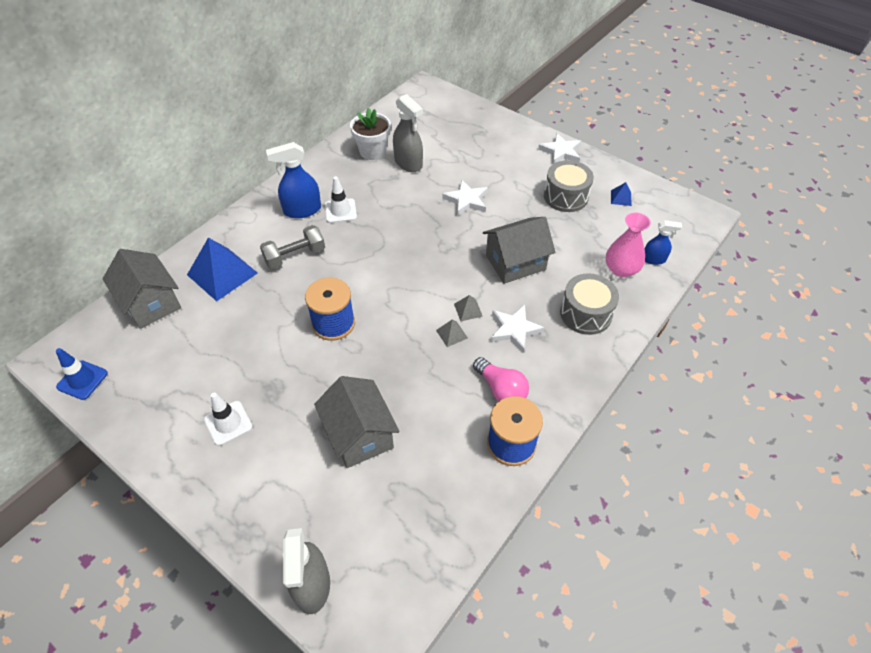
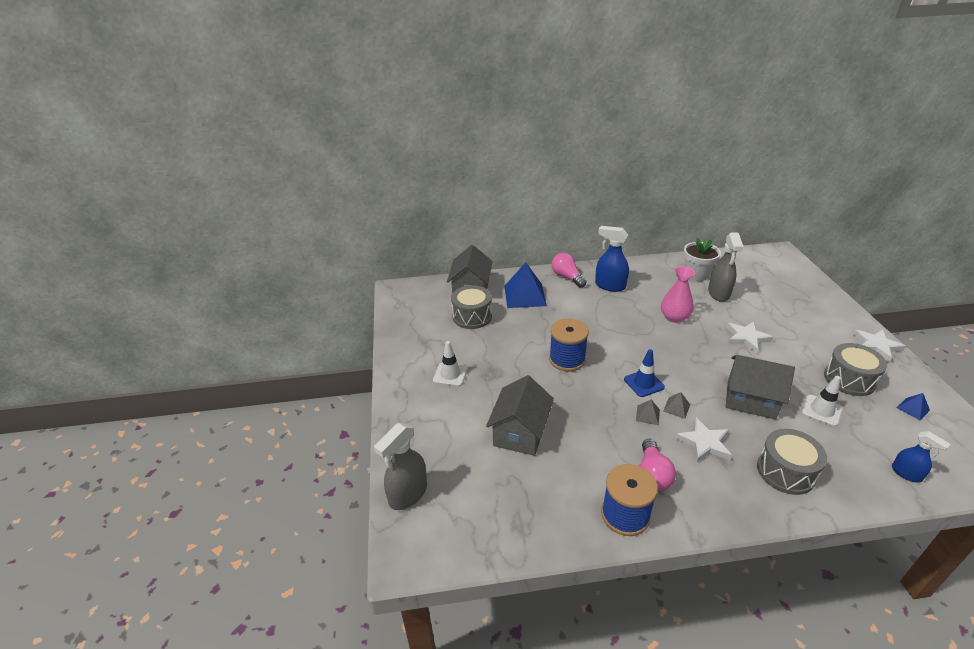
camera: 45 degrees right, 15 degrees down
(82, 380) = (401, 307): blue traffic cone -> blue traffic cone (644, 383)
(185, 336) = (472, 316): none -> grey drum
(248, 224) = (567, 277): none -> pink light bulb
(295, 256) = (579, 309): grey dumbbell -> none
(340, 211) = (636, 298): white traffic cone -> white traffic cone (821, 410)
(621, 269) = (858, 461): pink vase -> pink vase (674, 317)

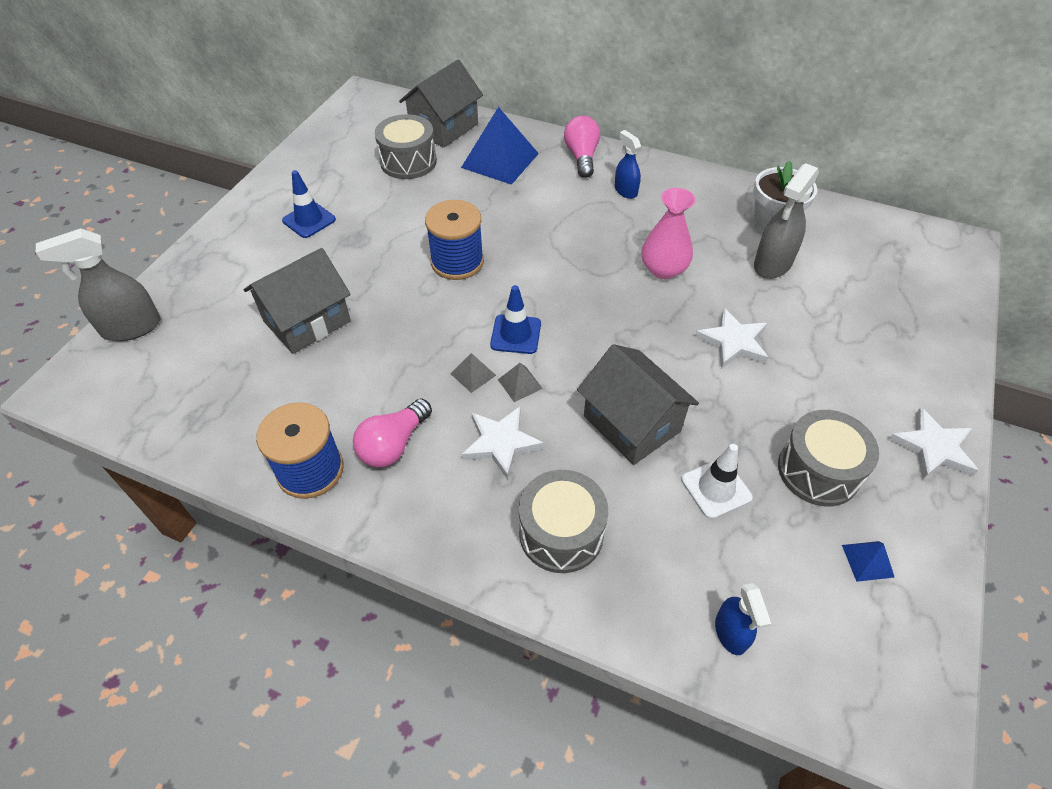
camera: 30 degrees right, 15 degrees up
(450, 374) = (309, 220): white traffic cone -> blue traffic cone
(610, 286) = (625, 191): blue spray bottle -> blue spray bottle, size x0.60

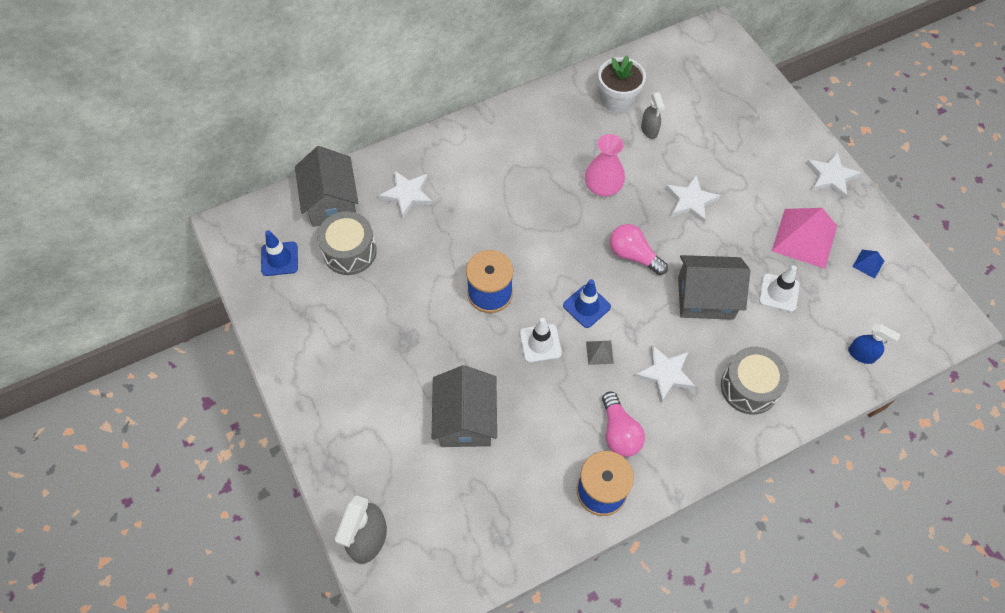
camera: 50 degrees left, 10 degrees up
(309, 220) = (355, 357): blue traffic cone -> blue traffic cone (279, 259)
(439, 325) = (540, 343): none -> white traffic cone
(500, 160) = (407, 195): blue pyramid -> white star
(520, 384) = (628, 332): grey pyramid -> none
(582, 157) = (453, 146): pink light bulb -> pink light bulb (633, 255)
(625, 191) = (512, 149): blue spray bottle -> none
(772, 264) = (649, 130): grey spray bottle -> grey spray bottle, size x0.60
(818, 471) = (804, 238): grey drum -> pink pyramid

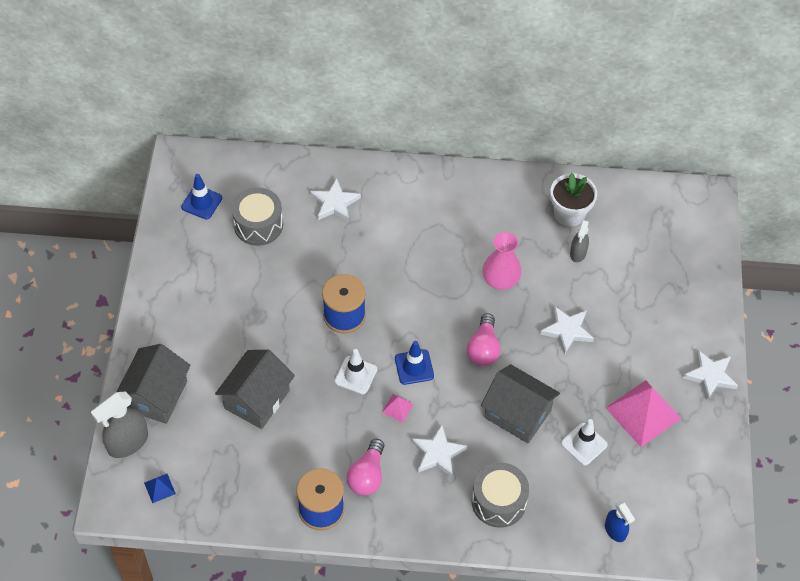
camera: 30 degrees right, 5 degrees down
(331, 202) = (271, 178): grey house -> grey house (156, 395)
(599, 352) = (397, 408): grey pyramid -> pink pyramid
(633, 255) = (483, 348): pink light bulb -> pink light bulb turned 150 degrees counterclockwise
(868, 263) = (683, 464): blue pyramid -> blue pyramid (159, 488)

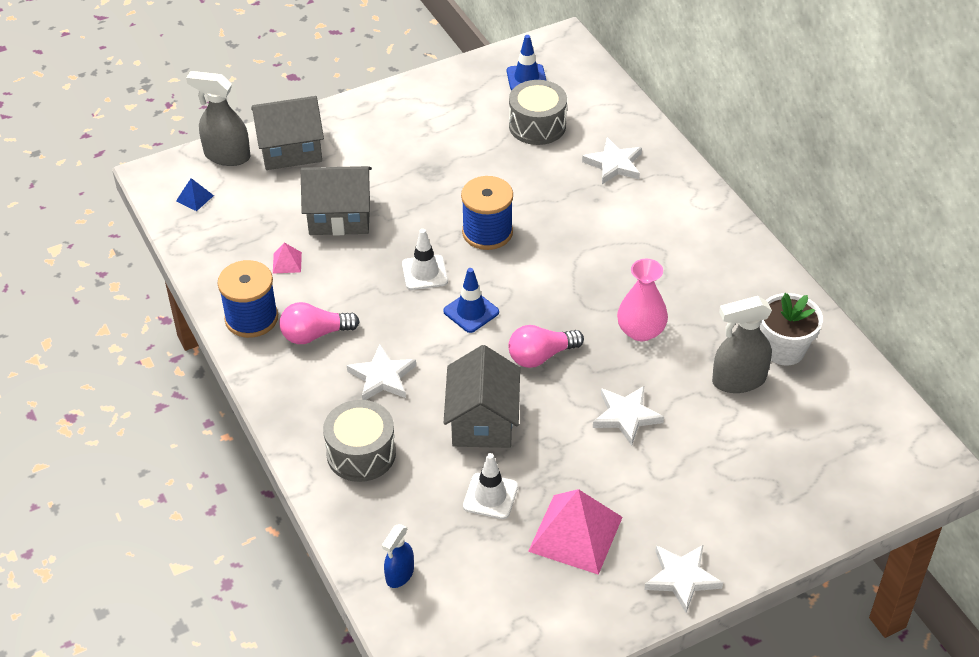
camera: 60 degrees right, 10 degrees down
(397, 408) = (412, 321): pink pyramid -> pink pyramid (287, 262)
(578, 253) = (738, 380): grey spray bottle -> grey spray bottle, size x1.66

